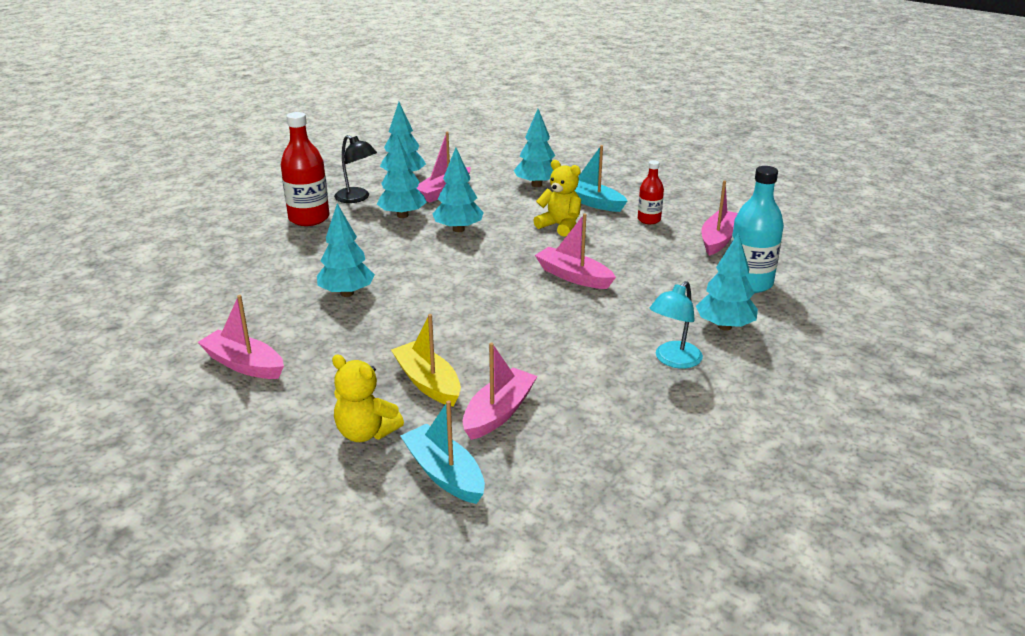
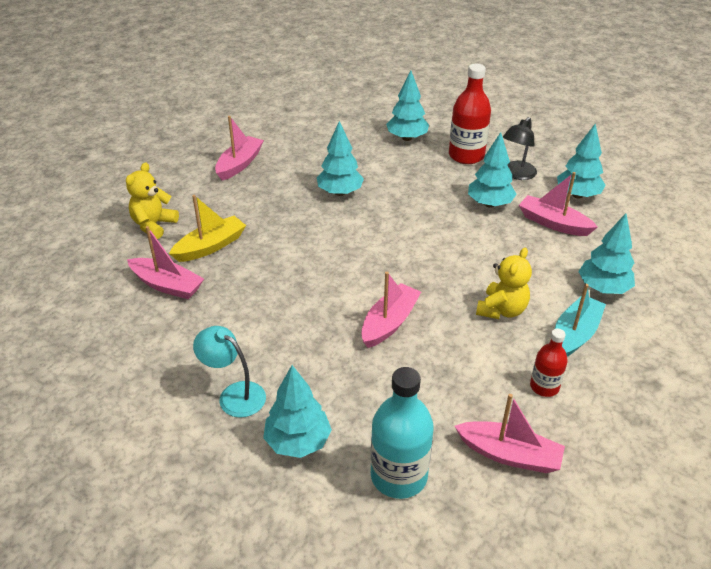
camera: 85 degrees right, 10 degrees up
(444, 474) = (101, 264): turquoise boat -> none
(458, 229) = (471, 240): turquoise tree -> turquoise tree (407, 138)

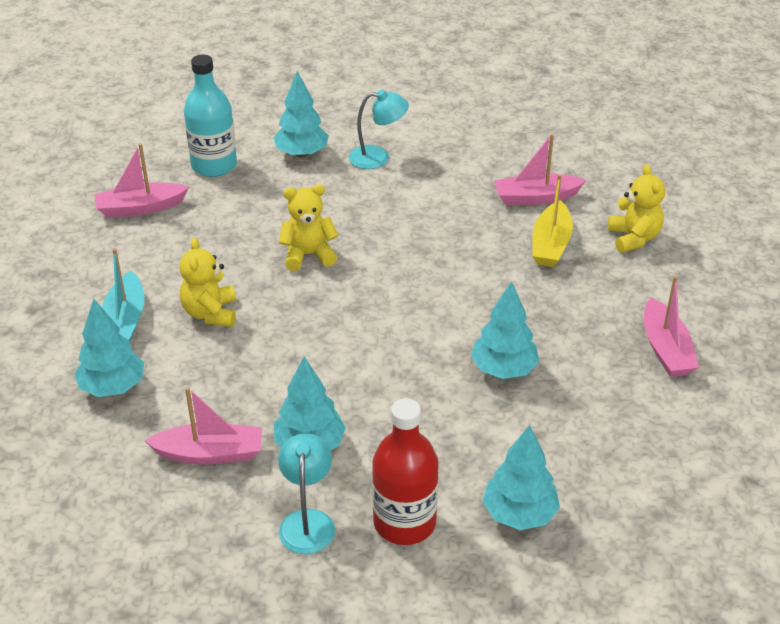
camera: 145 degrees right, 0 degrees up
(389, 322) = (308, 255): pink boat -> yellow teddy bear
(516, 174) = (307, 521): black lamp -> turquoise lamp
(544, 387) = (134, 264): red bottle -> none
(577, 195) = (200, 524): turquoise tree -> none

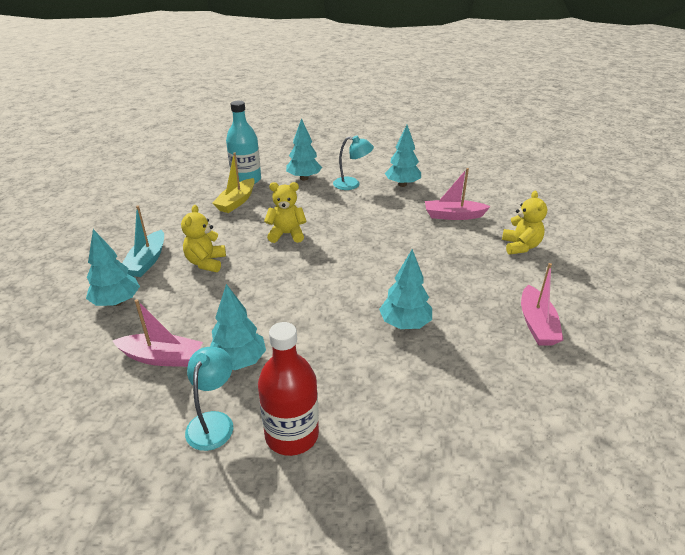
camera: 10 degrees right, 5 degrees down
(140, 208) = (190, 198): pink boat -> none
(519, 514) = (391, 442): turquoise tree -> turquoise tree (402, 184)
(550, 244) = (458, 244): yellow boat -> yellow boat (236, 202)

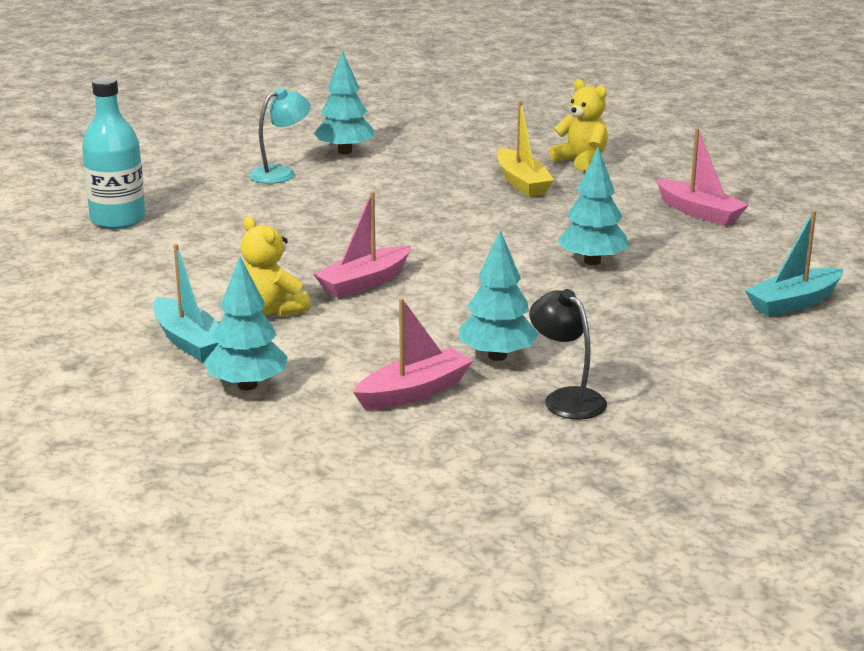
camera: 45 degrees left, 10 degrees down
(213, 422) = (566, 398): turquoise lamp -> black lamp
(236, 202) = (163, 245): yellow boat -> yellow boat (522, 183)
(287, 234) = (310, 248): yellow teddy bear -> none
(292, 435) = (648, 370): red bottle -> none
(304, 178) = (199, 189): turquoise tree -> none
(453, 216) = (464, 160): pink boat -> pink boat (364, 283)
(481, 447) = (793, 303): none -> turquoise boat

